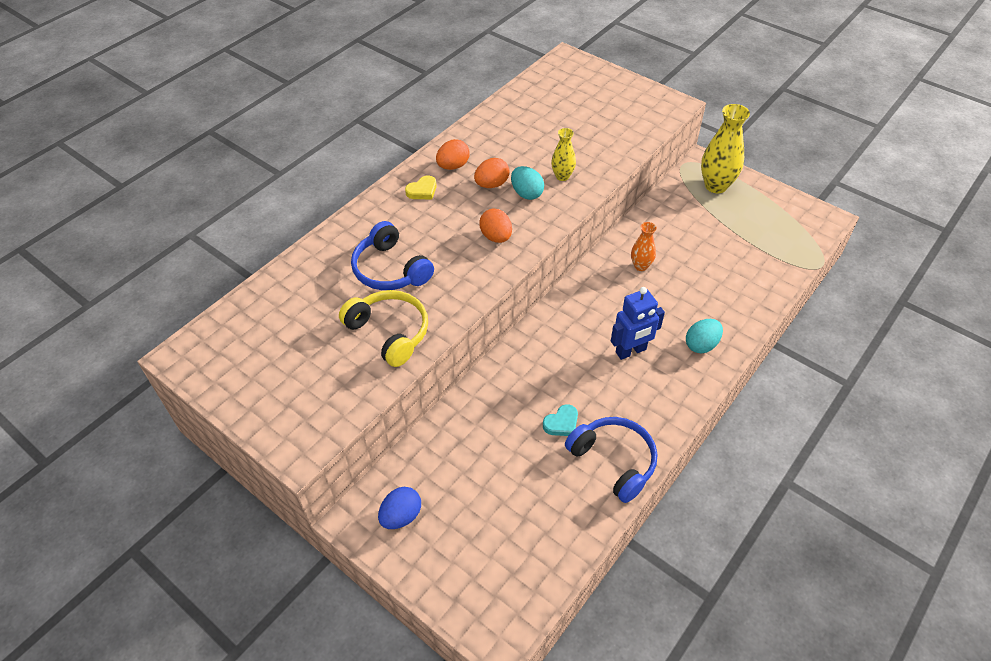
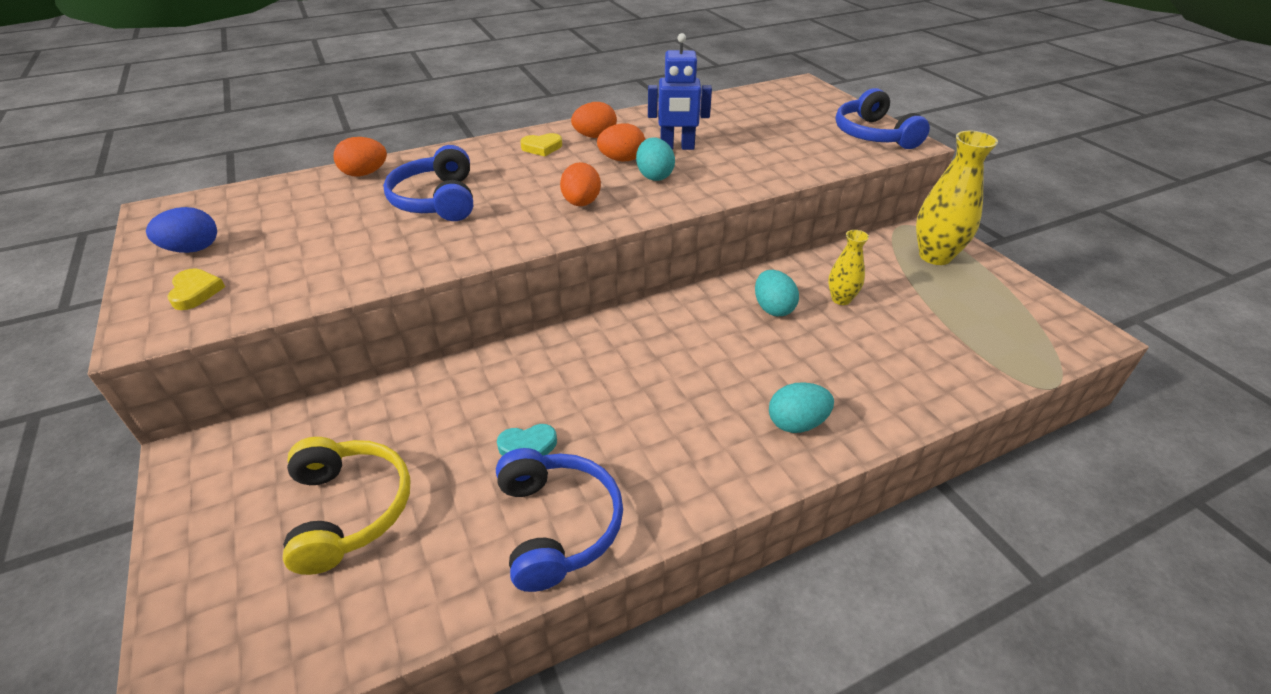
camera: 25 degrees right, 10 degrees down
(298, 410) = (195, 292): none -> yellow heart
(309, 263) = (365, 174): none -> orange egg
(389, 332) = (372, 253): yellow headphones -> yellow headphones (349, 509)
(401, 516) = (239, 476): blue egg -> blue egg (193, 249)
(562, 176) = (711, 171): yellow vase -> yellow vase (841, 299)
(631, 351) = (689, 396): blue robot -> blue robot (677, 147)
(640, 266) = (773, 308): orange vase -> turquoise egg
(647, 103) = (873, 135): none -> blue headphones

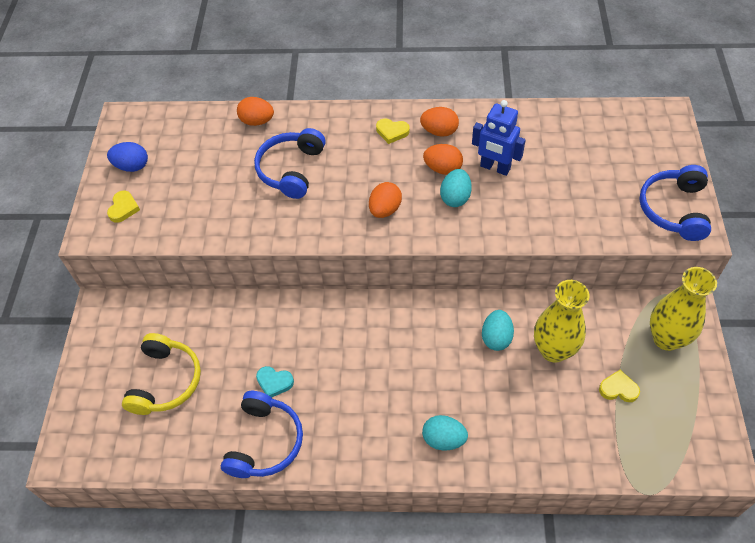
camera: 30 degrees right, 15 degrees up
(841, 299) = (553, 350): yellow vase -> yellow vase, size x1.80
(933, 308) = (618, 389): none -> yellow heart

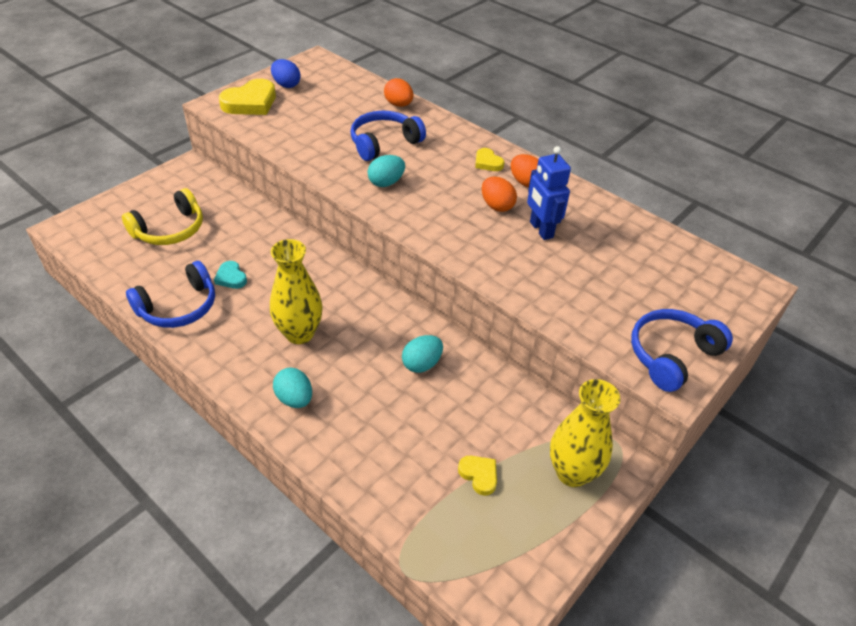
camera: 35 degrees right, 10 degrees down
(123, 208) = (250, 103): yellow heart -> yellow heart, size x1.89
(385, 210) = (417, 204): orange egg -> none
(455, 197) = (482, 229): turquoise egg -> turquoise egg (386, 183)
(553, 350) = (458, 406): yellow vase -> yellow vase (299, 333)

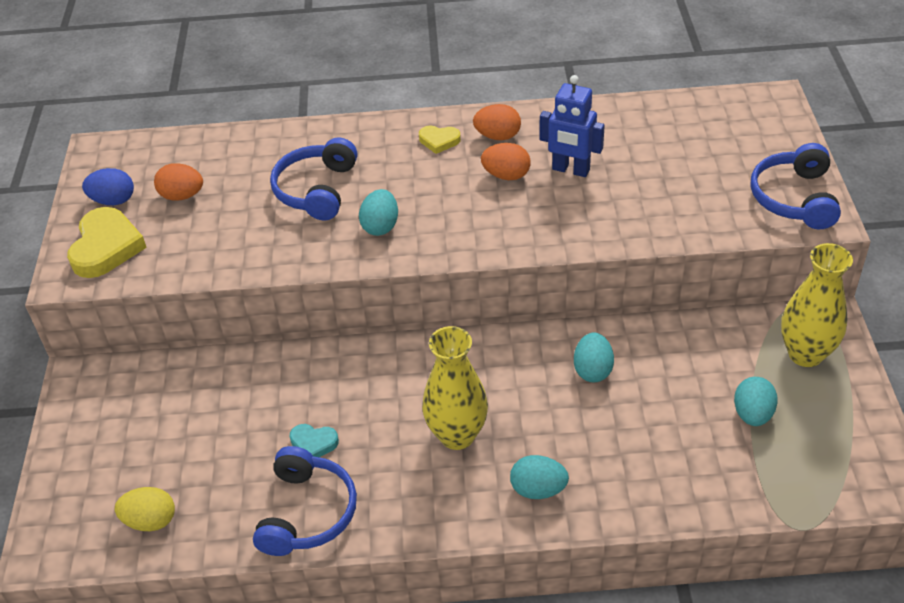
camera: 40 degrees left, 0 degrees up
(118, 252) = (150, 521): none -> yellow egg
(170, 230) = (171, 454): yellow headphones -> none
(398, 105) = (268, 141): orange egg -> orange egg (182, 196)
(479, 475) = (752, 414): yellow heart -> turquoise egg

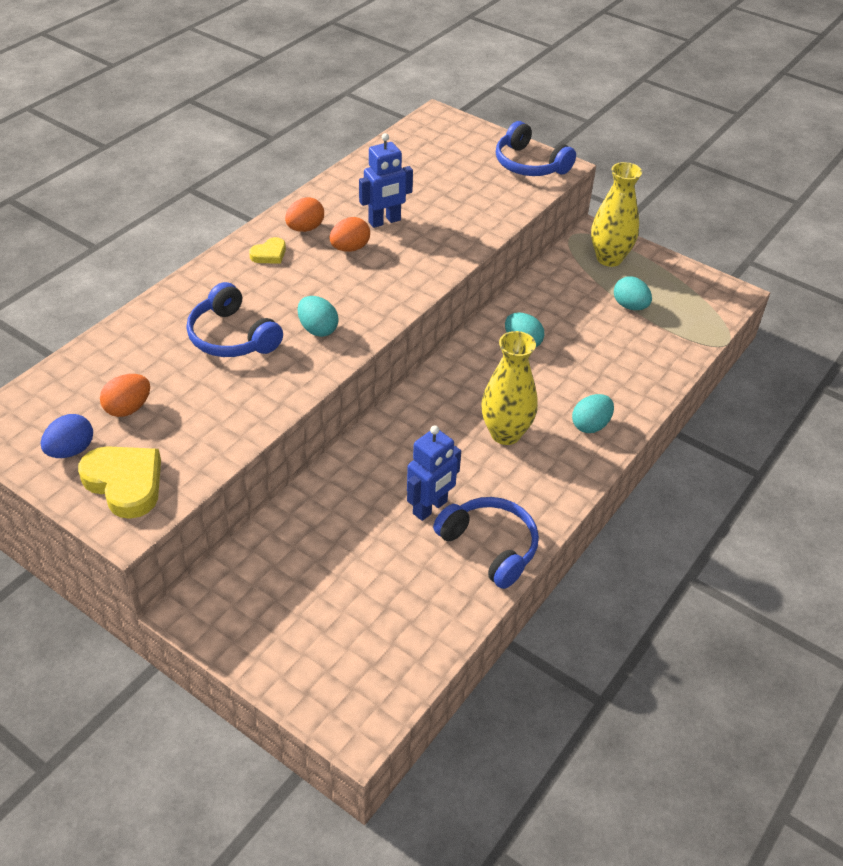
camera: 55 degrees left, 0 degrees up
(150, 521) = (401, 641): yellow egg -> none
(313, 443) = (430, 508): turquoise heart -> blue robot

